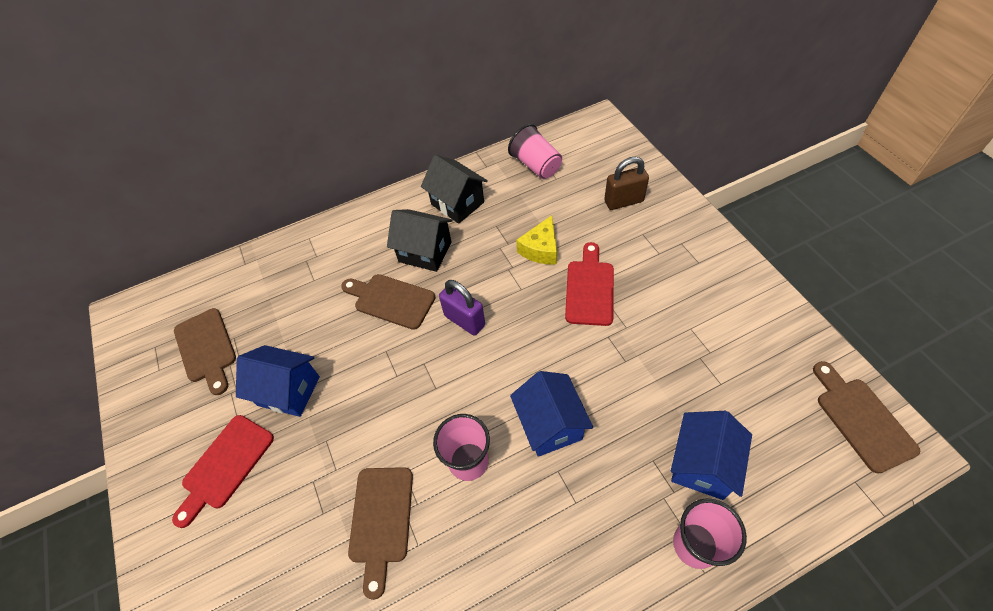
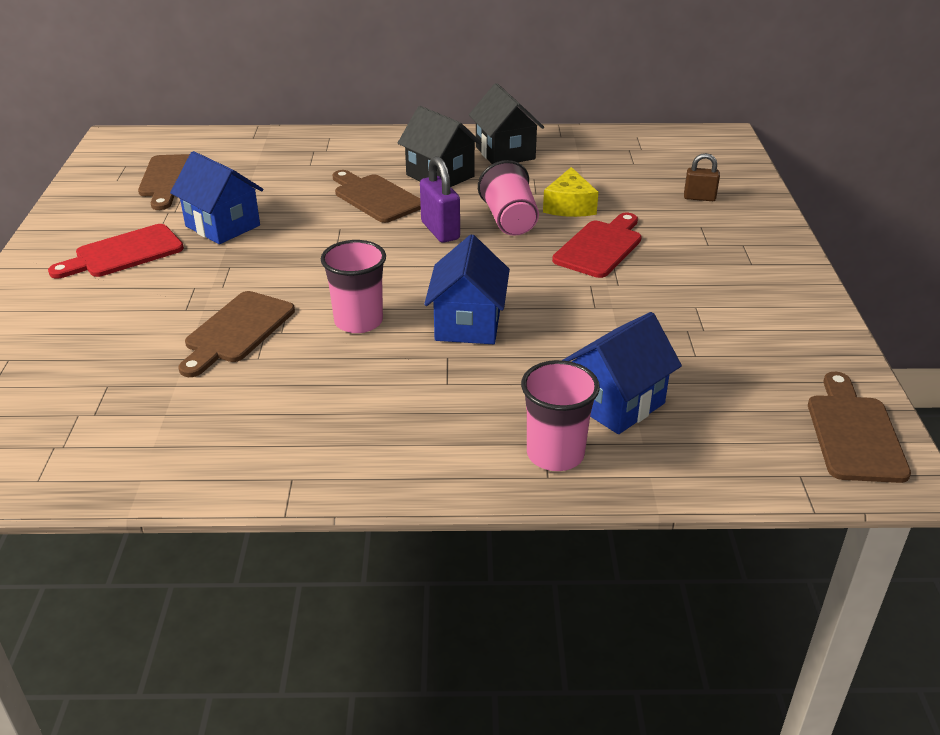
camera: 20 degrees right, 20 degrees down
(536, 165) = (618, 148): pink cup -> pink cup (509, 220)
(541, 249) = (569, 206): yellow cheese -> yellow cheese turned 45 degrees counterclockwise
(623, 201) = (699, 198): brown padlock -> brown padlock, size x0.64

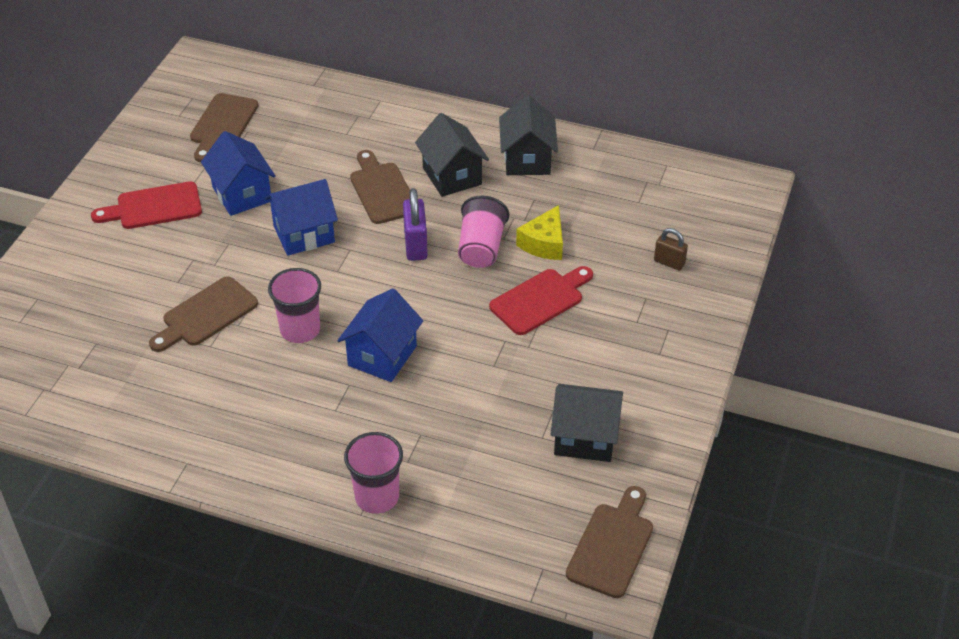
camera: 20 degrees right, 10 degrees up
(616, 403) = (450, 465): blue house -> blue house (304, 234)
(740, 345) = (585, 438): none -> black house

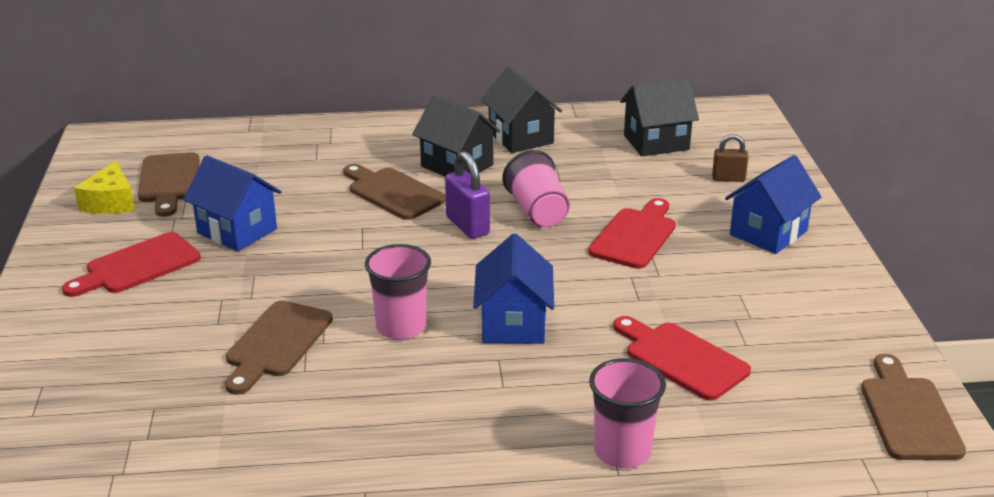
camera: 25 degrees left, 15 degrees down
(304, 234) = (336, 246): blue house -> blue house (768, 233)
(482, 432) = (681, 358): none -> red cutting board
(544, 243) = (597, 193): yellow cheese -> yellow cheese (111, 202)
(585, 438) = (789, 332): black house -> black house (656, 142)

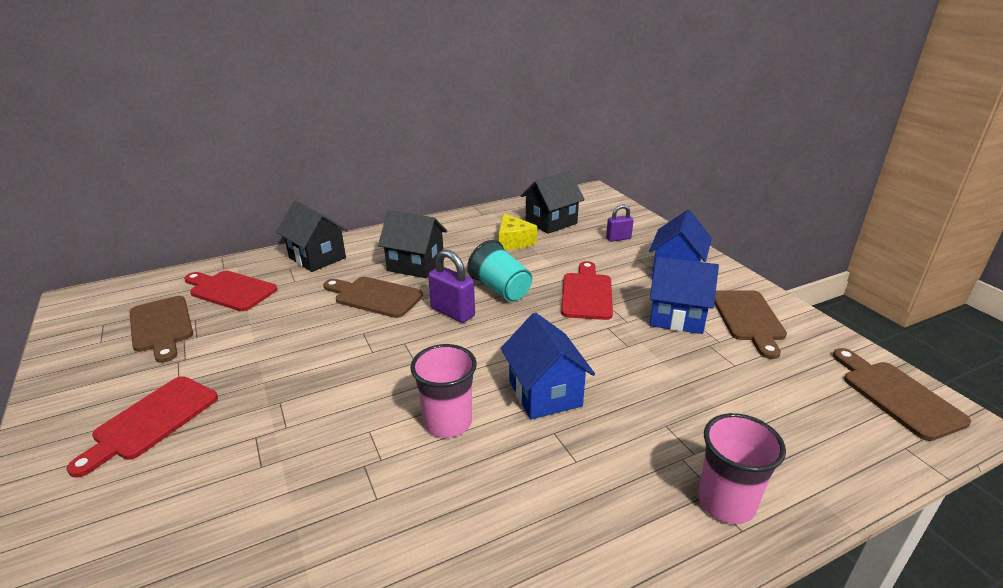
camera: 20 degrees left, 0 degrees up
(111, 202) = (105, 359): yellow cheese -> yellow cheese (513, 241)
(237, 231) = (246, 361): blue house -> blue house (676, 317)
(276, 343) = (333, 474): brown cutting board -> brown cutting board (748, 319)
(520, 137) = (452, 235): black house -> black house (317, 258)
(537, 212) = (501, 289): pink cup -> turquoise cup
(681, 358) = (699, 391): red cutting board -> red cutting board (230, 290)
(728, 178) = (618, 238): brown padlock -> purple padlock

